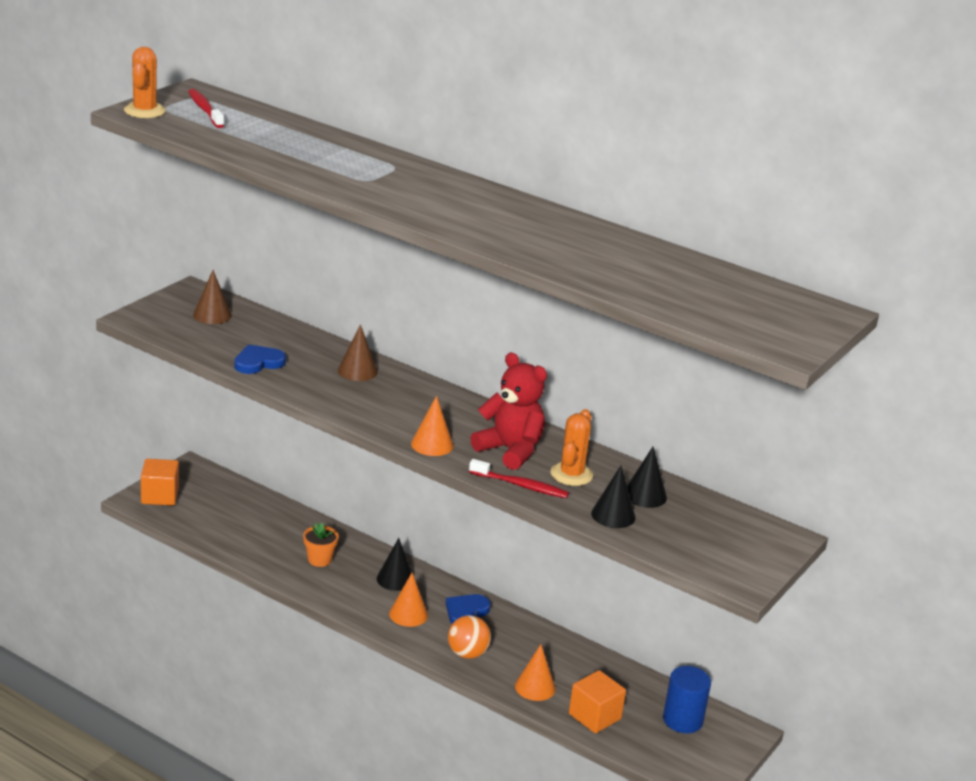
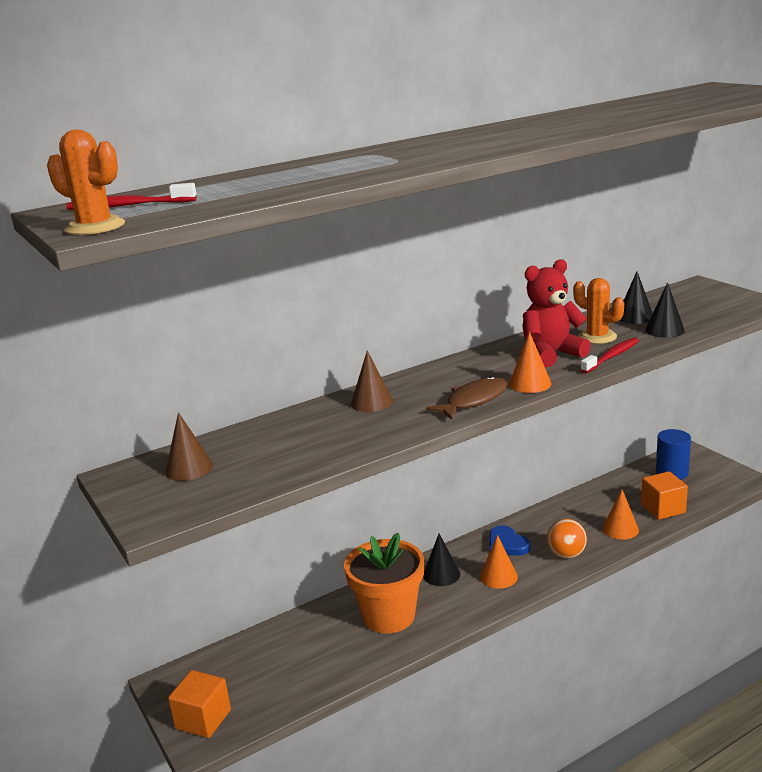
camera: 60 degrees left, 5 degrees down
(258, 362) = (320, 451): blue heart -> none
(319, 560) = (389, 616): orange flower pot -> orange flower pot, size x2.12
(382, 419) = (473, 400): none -> brown fish

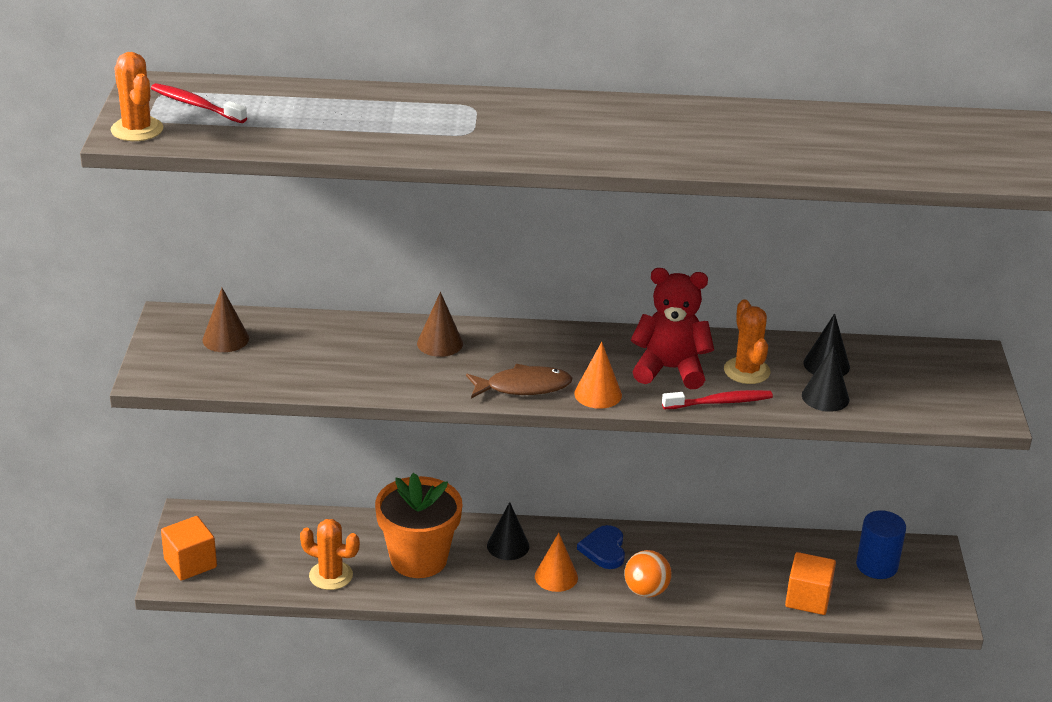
camera: 30 degrees right, 10 degrees up
(335, 664) = (331, 575): none -> orange cactus
(620, 529) = (733, 595): orange cone -> none

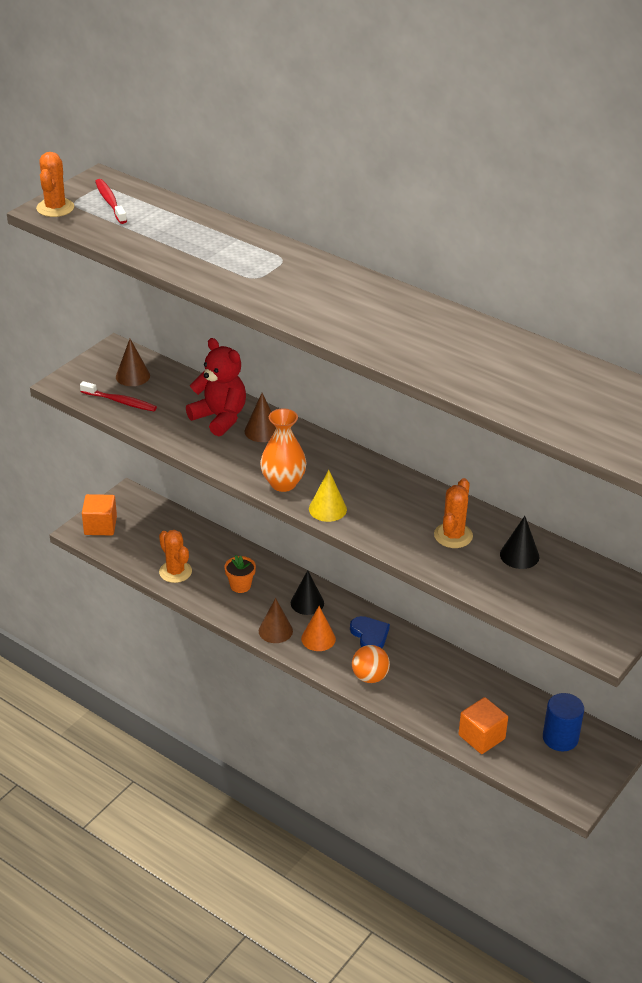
camera: 35 degrees right, 5 degrees up
(418, 559) = (240, 585): orange flower pot -> orange flower pot, size x0.47
(503, 589) = (275, 631): none -> brown cone
(523, 387) = (283, 483): brown fish -> orange vase
(598, 394) = (327, 509): orange cone -> yellow cone
(604, 549) = (370, 635): blue heart -> blue heart turned 120 degrees clockwise
(670, 369) = (398, 512): red teddy bear -> red teddy bear (220, 418)
(720, 402) = (406, 550): red toothbrush -> red toothbrush (120, 401)
(825, 397) = (489, 579): black cone -> none

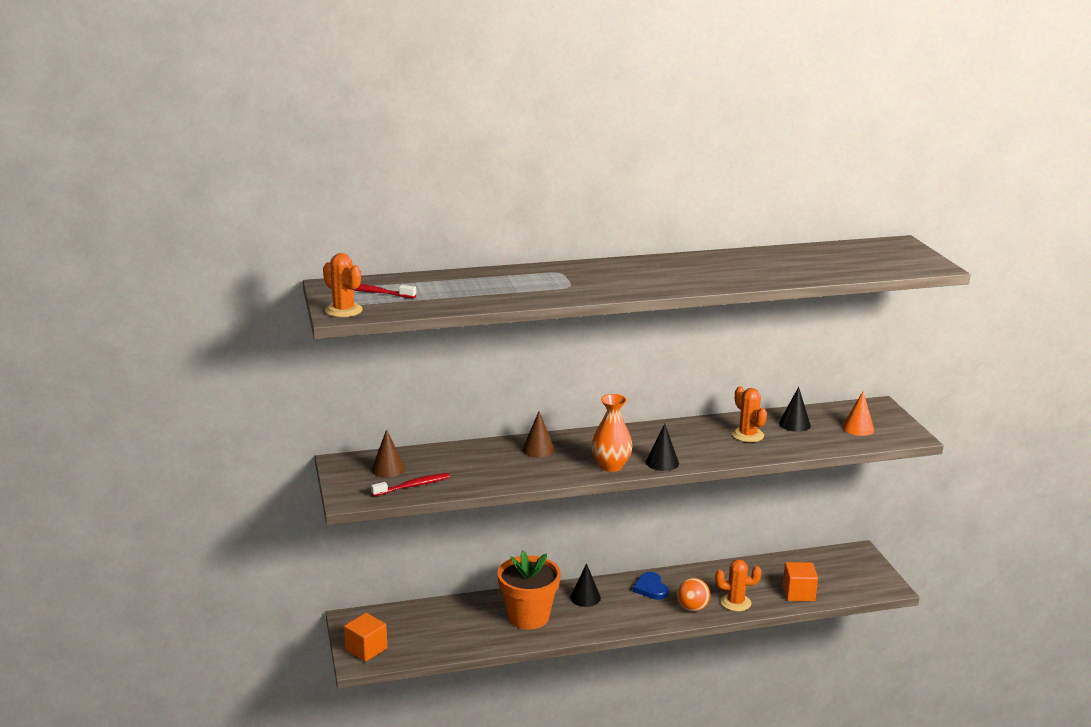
camera: 50 degrees left, 15 degrees down
(175, 572) = (472, 638): orange cactus -> orange cactus (735, 602)
(220, 418) = (497, 458): red teddy bear -> none
(240, 585) = (528, 617): orange flower pot -> orange flower pot, size x2.12
(275, 631) = (597, 624): brown cone -> none
(318, 638) = (628, 610): orange cone -> orange cone (858, 428)
(327, 509) = (662, 462): yellow cone -> black cone
(370, 635) = (651, 588): blue heart -> blue heart turned 120 degrees counterclockwise
(560, 738) = (830, 566): blue cylinder -> none

